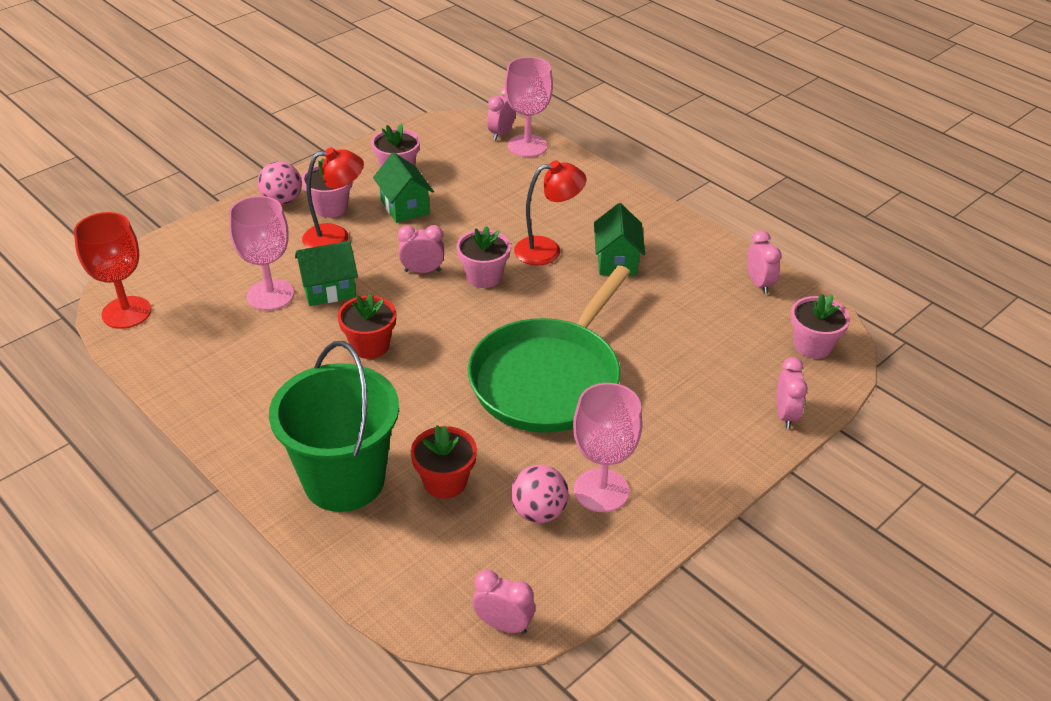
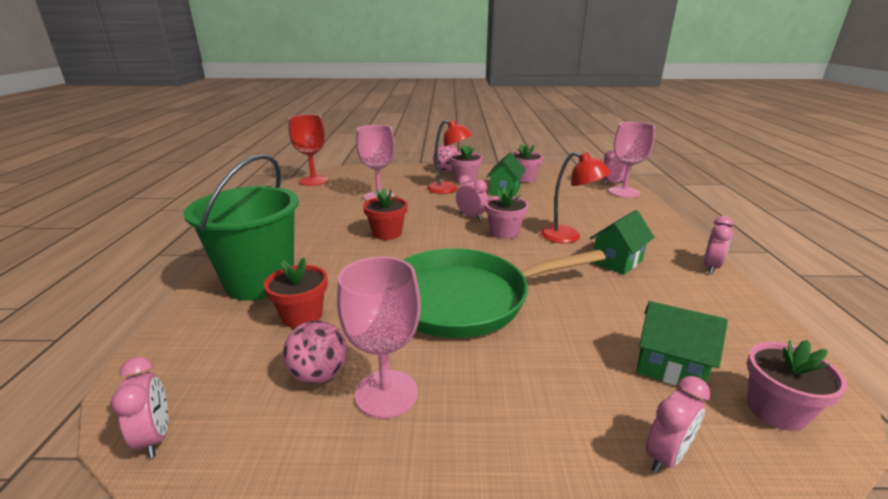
camera: 45 degrees right, 15 degrees down
(329, 290) = (409, 205): green house -> green house (670, 367)
(759, 284) = (752, 329): pink clock -> pink clock (710, 267)

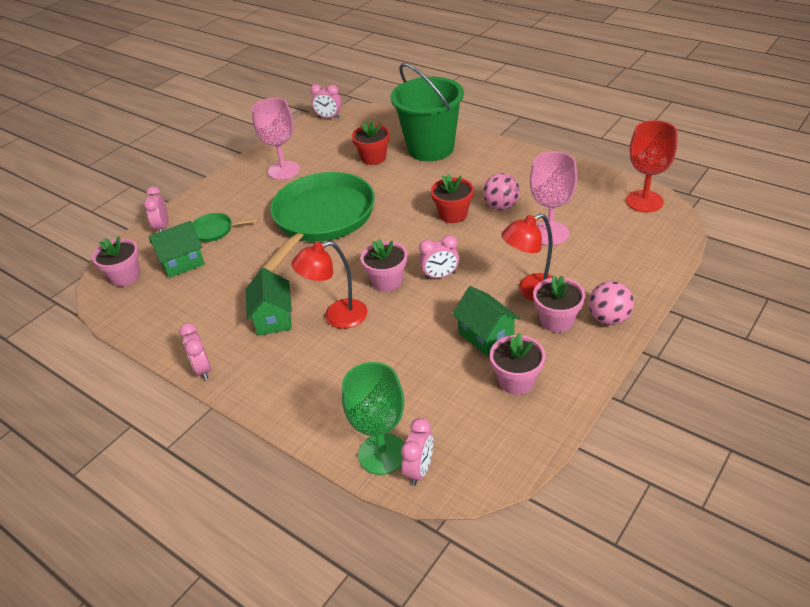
camera: 130 degrees right, 15 degrees up
(319, 375) = (318, 156): pink ball -> pink ball (501, 206)
(587, 379) = (214, 230): none -> green pan
(623, 192) = (382, 454): pink goblet -> green goblet

